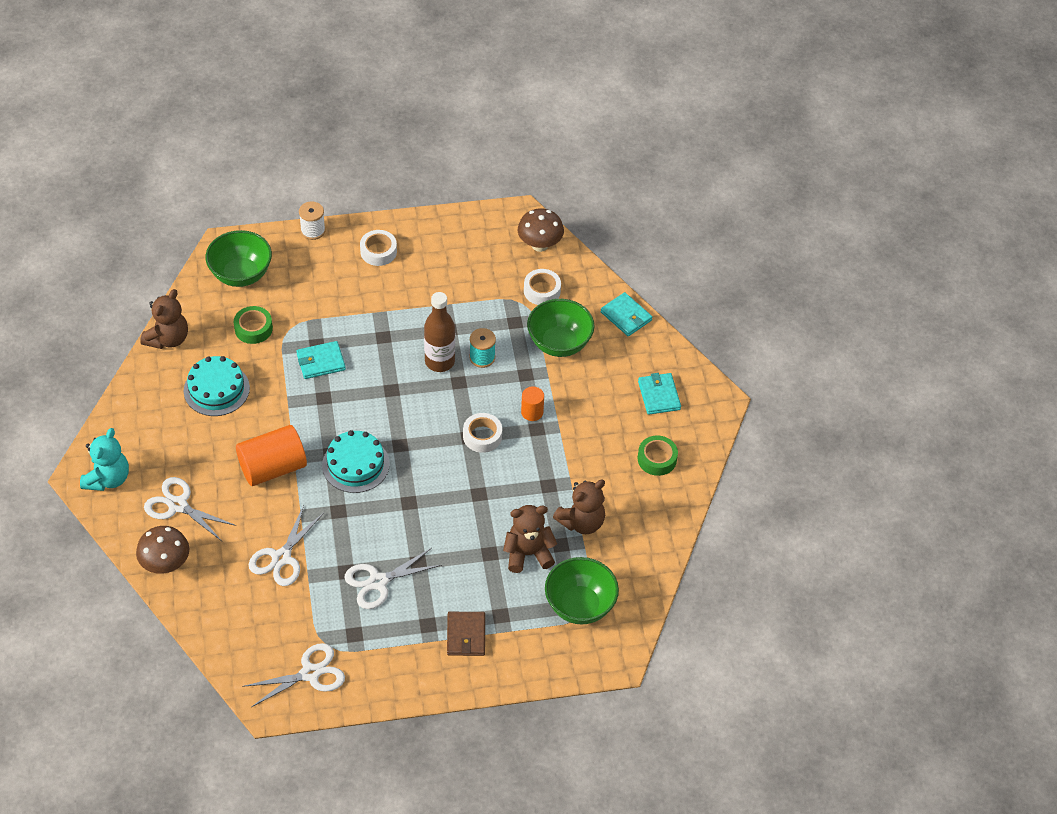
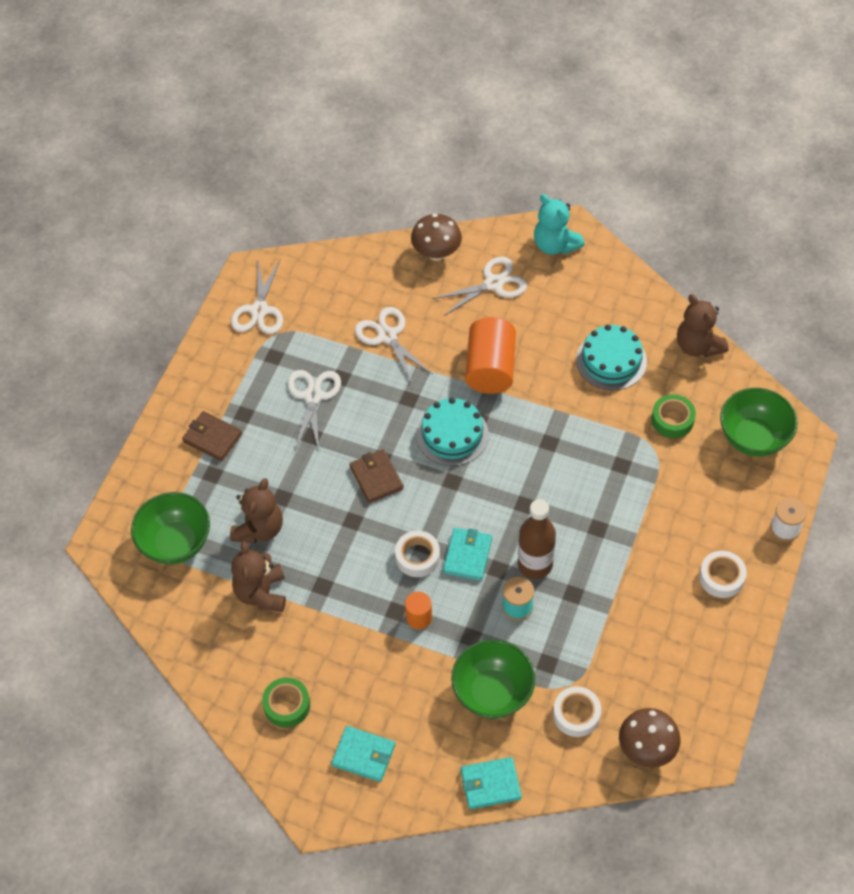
camera: 125 degrees right, 5 degrees up
(321, 362) = (596, 459): turquoise wallet -> turquoise wallet (467, 556)
(429, 497) = (376, 478): none -> brown wallet

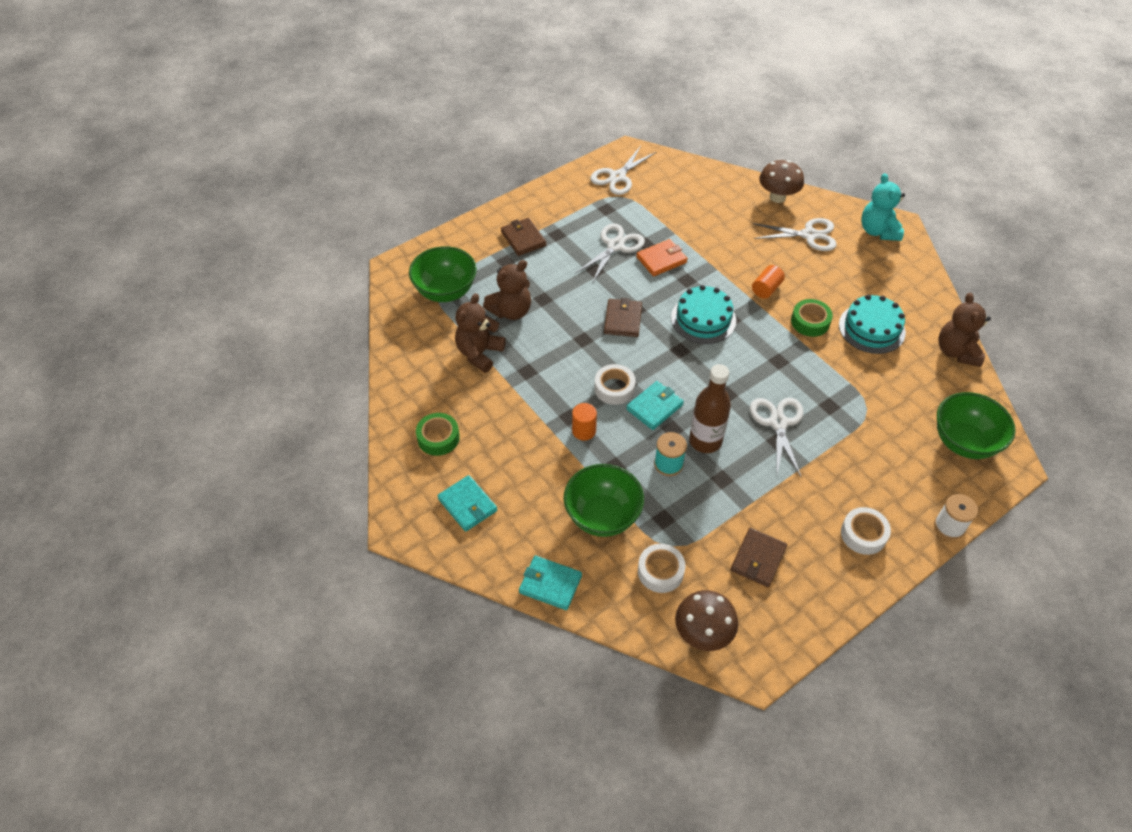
camera: 30 degrees right, 5 degrees down
(369, 388) = (661, 260): none -> orange wallet
(387, 336) = (700, 233): white scissors -> white scissors (778, 423)
(490, 368) = (766, 289): orange cylinder -> orange cylinder, size x0.51
(650, 653) = (758, 559): none -> brown wallet
(672, 420) = (897, 394): green tape -> green tape (810, 322)

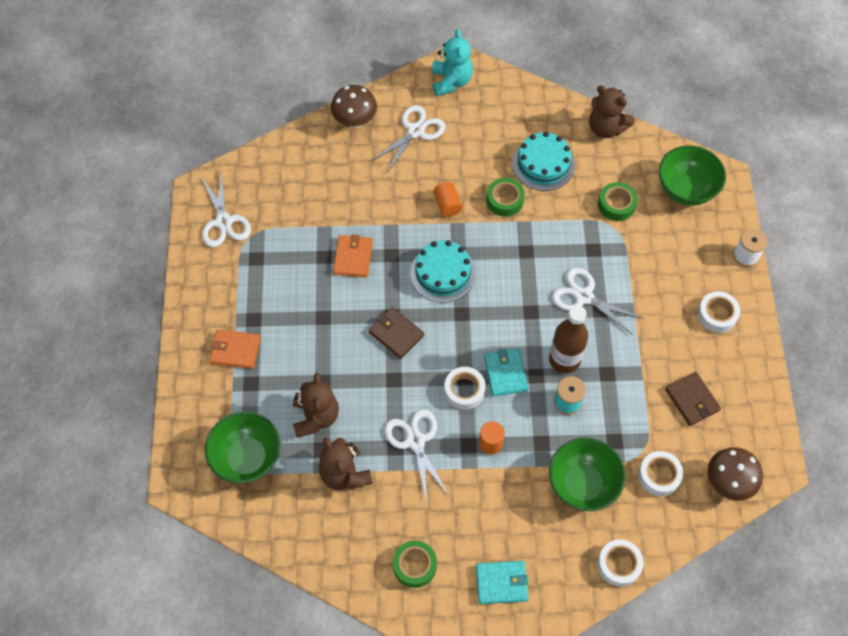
camera: 55 degrees left, 10 degrees up
(523, 239) = (235, 350): brown wallet -> orange wallet
(550, 584) = (619, 564): turquoise wallet -> white tape
(615, 246) = (307, 282): white scissors -> white scissors (415, 441)
(878, 231) = (451, 81): turquoise teddy bear -> turquoise teddy bear turned 120 degrees counterclockwise
(890, 399) = (616, 204): none -> green tape

